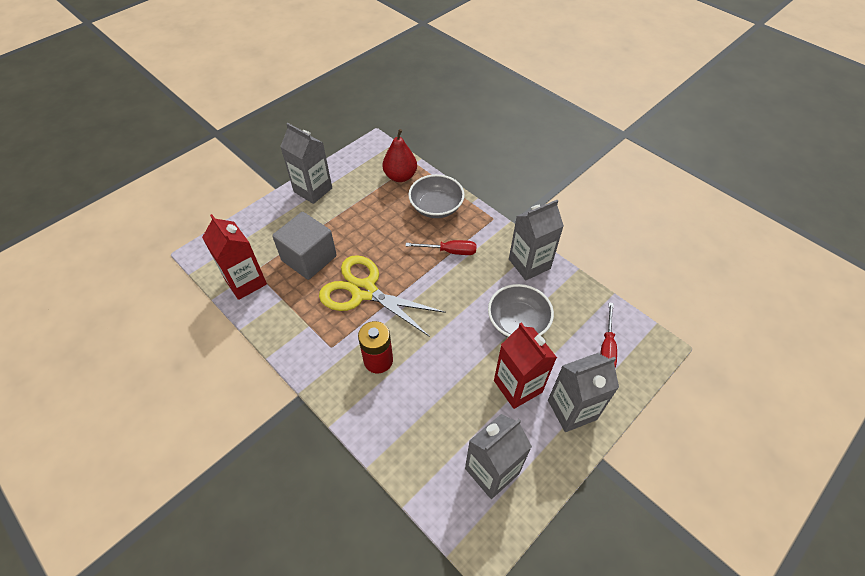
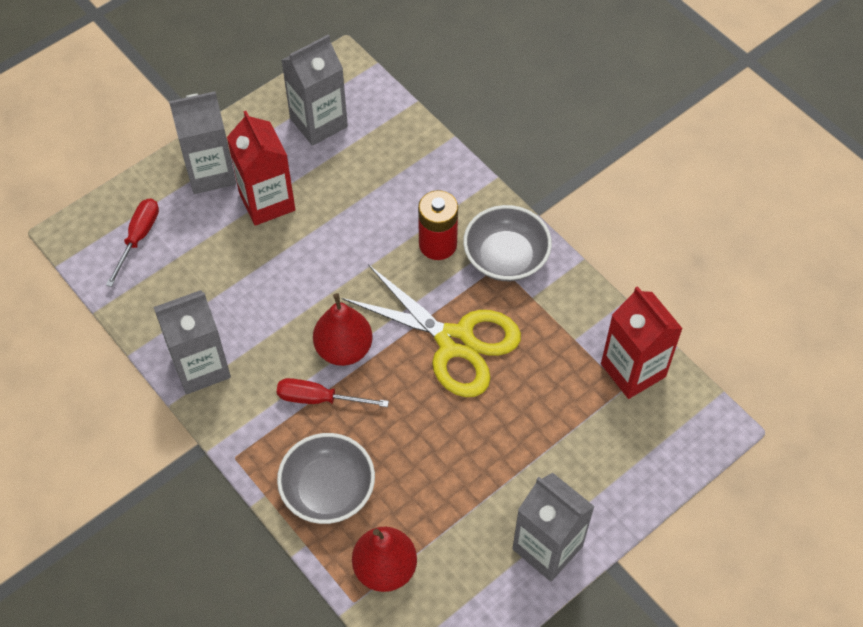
camera: 175 degrees left, 5 degrees up
(309, 258) = (541, 404): grey cube -> none
(438, 281) = (344, 349): none -> red pear
(517, 322) = (244, 280): grey bowl -> grey bowl (506, 257)

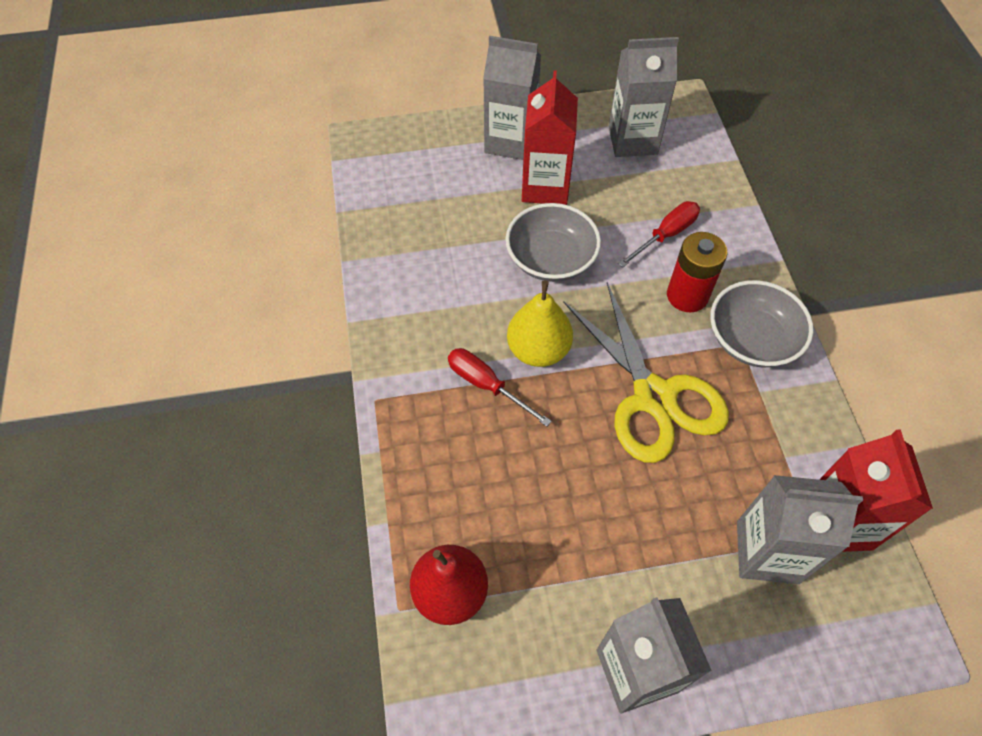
camera: 30 degrees right, 0 degrees up
(138, 238) = (414, 168): red screwdriver -> red screwdriver (666, 235)
(201, 367) = (397, 302): grey carton -> grey carton (767, 552)
(328, 490) = (442, 478): grey bowl -> grey bowl (551, 259)
(344, 349) = (538, 350): red pear -> yellow pear

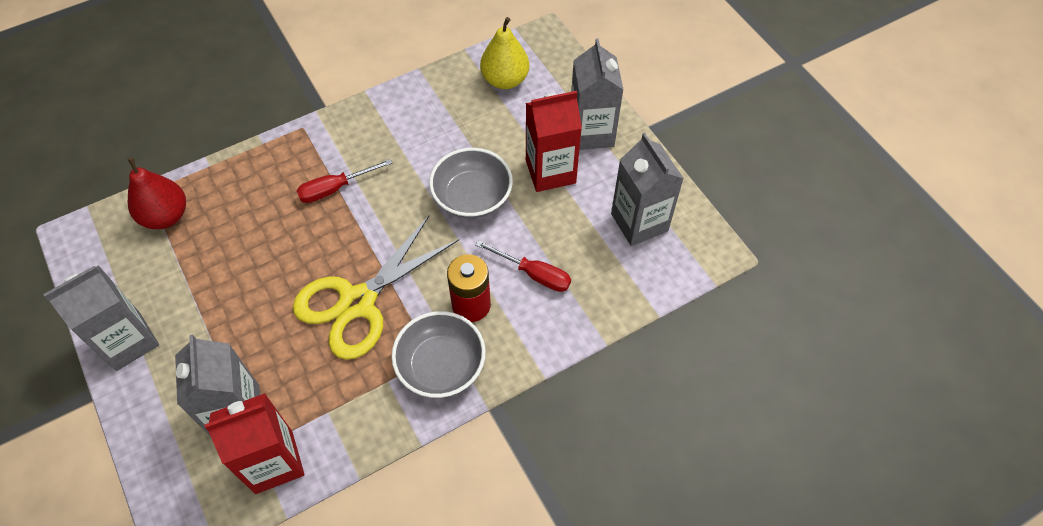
camera: 70 degrees right, 0 degrees up
(486, 385) = (335, 189): red screwdriver -> red screwdriver turned 135 degrees counterclockwise
(538, 350) = (377, 212): yellow pear -> yellow pear (505, 80)

